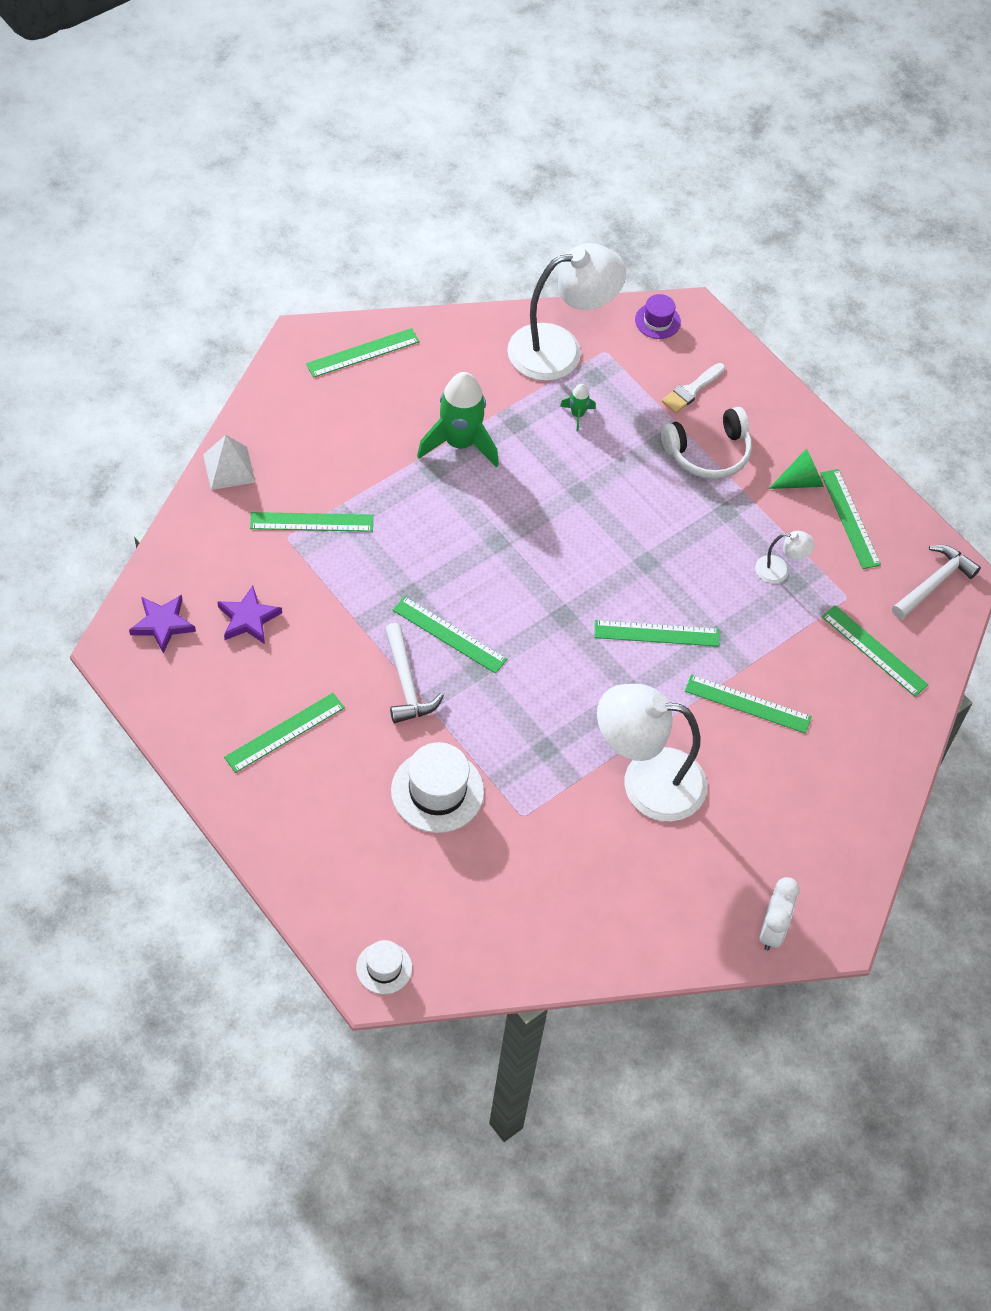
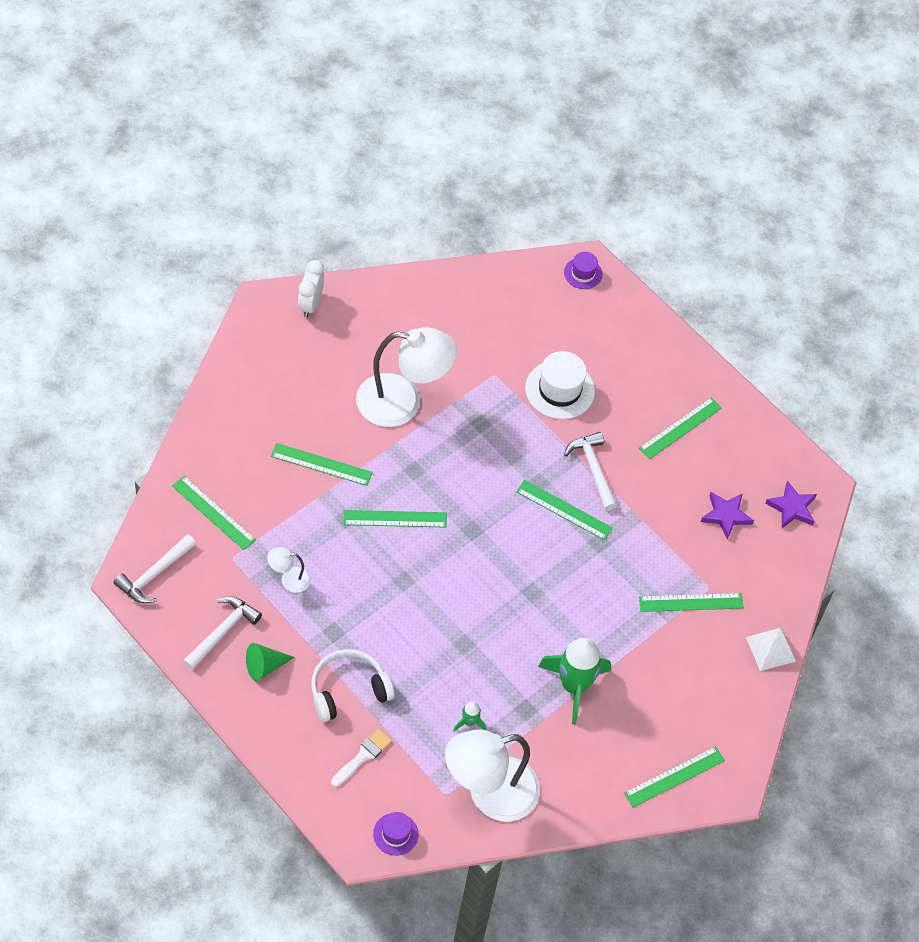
camera: 175 degrees right, 0 degrees up
(384, 968) = (583, 273): white hat -> purple hat
(850, 518) = (222, 632): green ruler -> white hammer

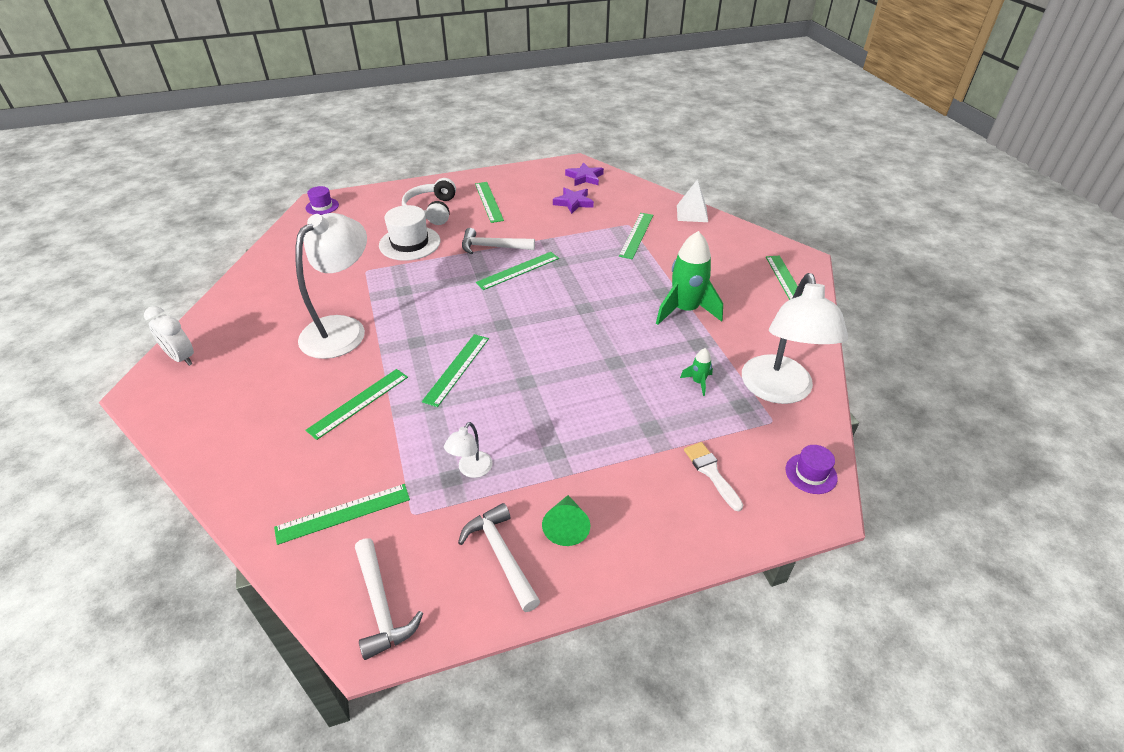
camera: 60 degrees left, 15 degrees down
(348, 690) = (628, 461): white headphones -> white headphones (431, 210)

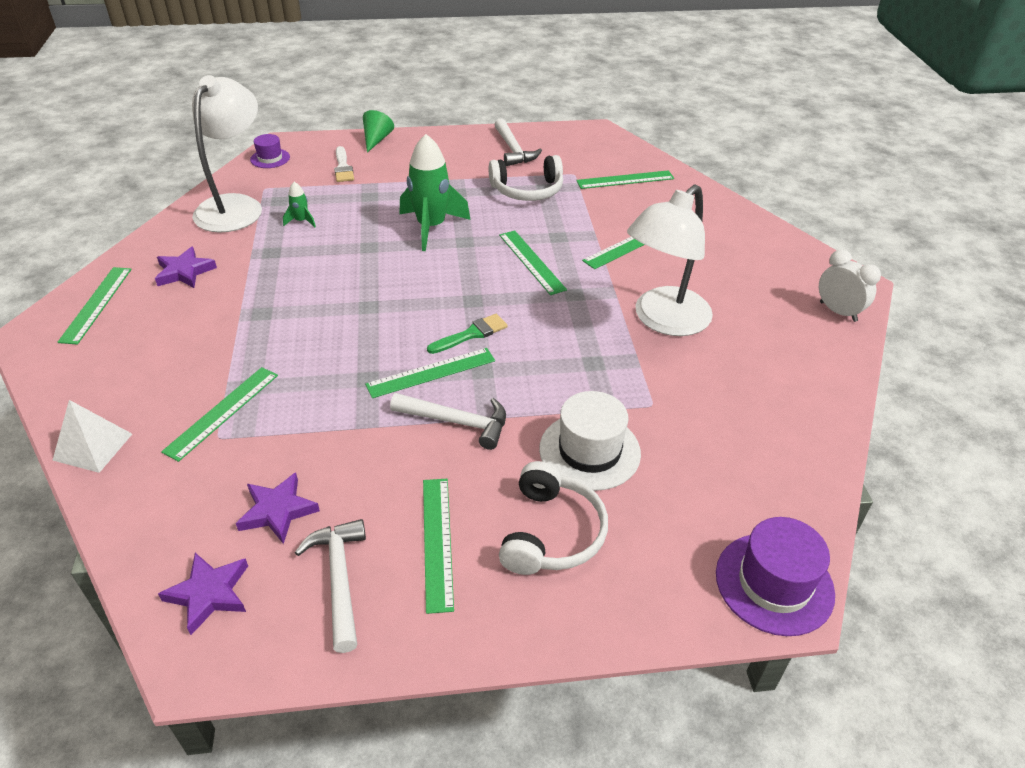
camera: 170 degrees left, 0 degrees up
(322, 206) = (774, 583): purple hat -> purple hat, size x1.75
(381, 606) = (591, 141): white hammer -> white hammer (339, 579)
(457, 369) = (531, 262): green ruler -> green ruler turned 60 degrees counterclockwise
(471, 470) = (527, 190): white lamp -> white headphones
(497, 298) = (471, 334): none -> green brush
(566, 527) = (465, 156): green cone -> green cone (376, 140)
(685, 310) = (253, 288): green rocket -> green rocket (431, 227)
(752, 316) = (184, 272): none -> purple star

